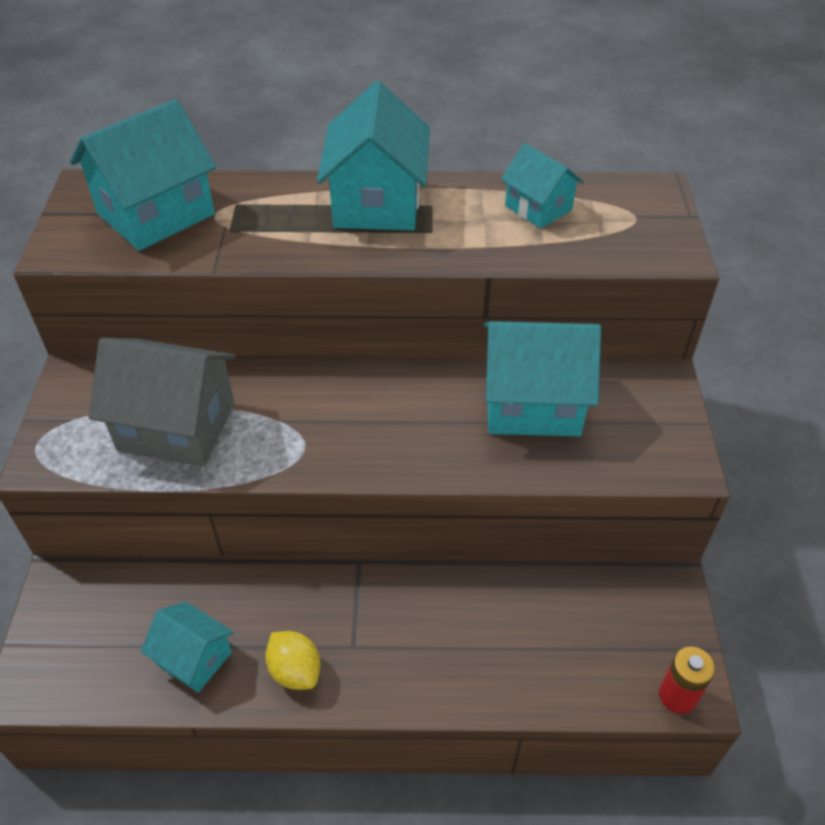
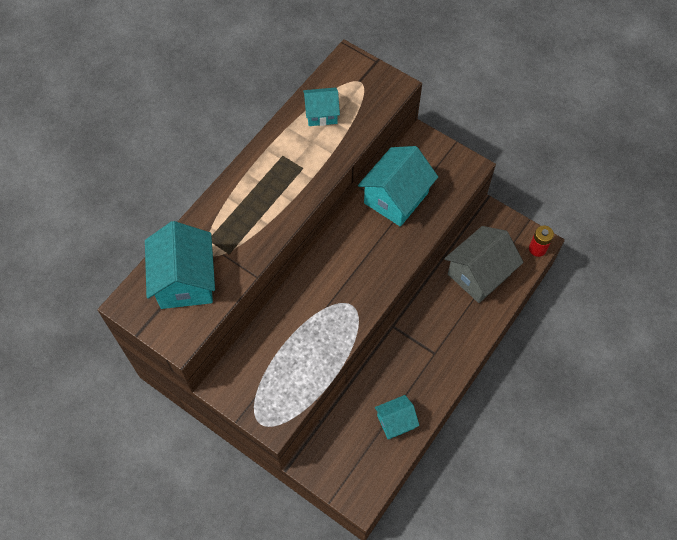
camera: 55 degrees left, 15 degrees up
(177, 427) = (296, 353): grey house -> grey house (479, 274)
(295, 671) = (430, 383): yellow lemon -> none
(377, 203) = (261, 177): turquoise house -> none

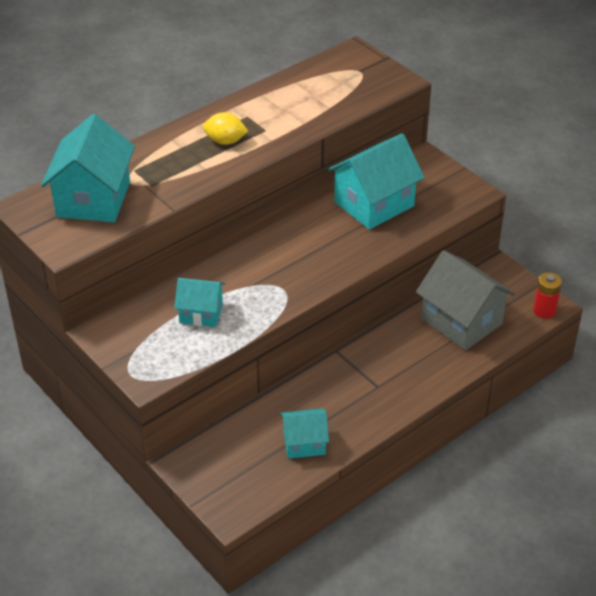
camera: 15 degrees right, 20 degrees down
(273, 188) = (225, 141): none -> yellow lemon
(321, 114) = (305, 90): turquoise house -> turquoise house (201, 313)
(479, 274) = (461, 321): grey house -> grey house turned 75 degrees clockwise

